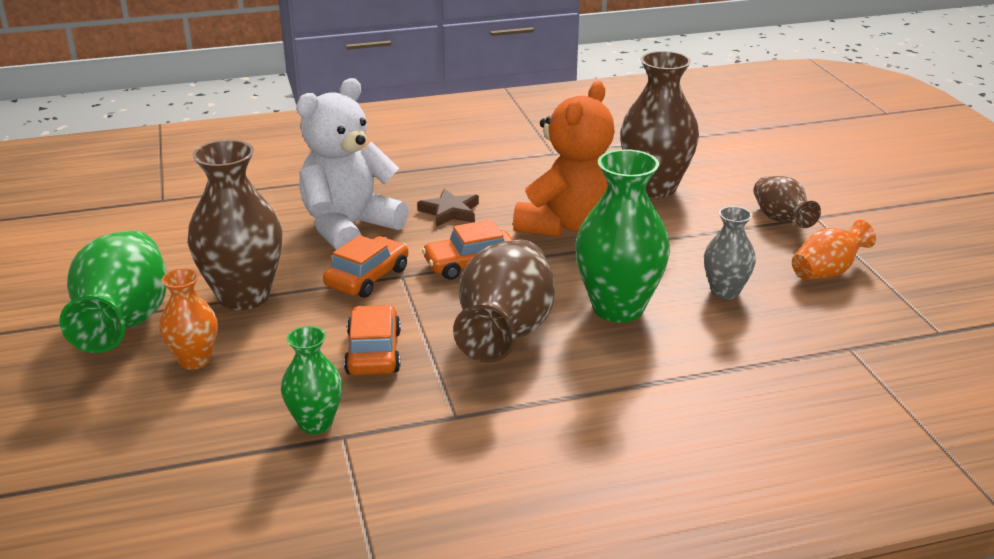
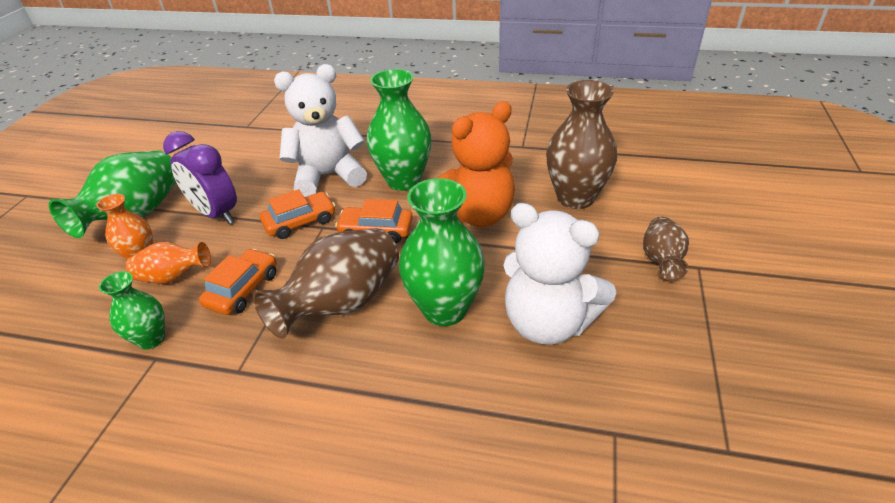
camera: 30 degrees right, 10 degrees up
(244, 296) = (216, 214): brown vase -> purple clock
(450, 212) = (404, 180): brown star -> green vase
(725, 291) = (548, 323): grey vase -> white teddy bear
(827, 272) = (661, 333): orange vase -> orange vase (174, 277)

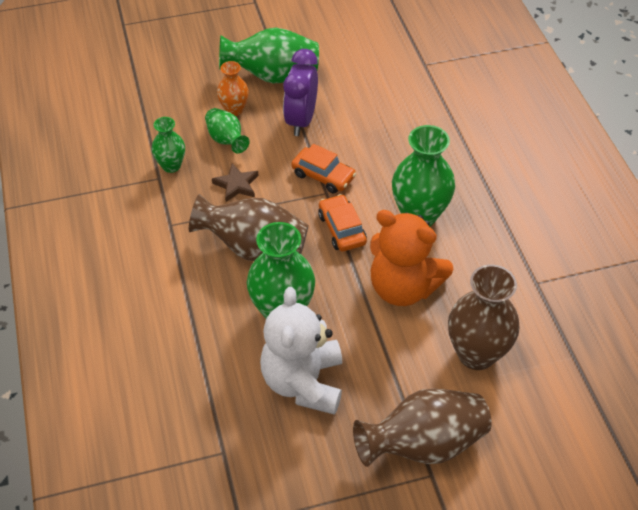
camera: 60 degrees right, 10 degrees up
(174, 277) = (226, 140): orange vase -> green vase
(243, 289) = (236, 185): orange car -> brown star
(328, 176) = (391, 161): white teddy bear -> none
(661, 261) = (423, 444): brown vase -> brown vase, size x1.78

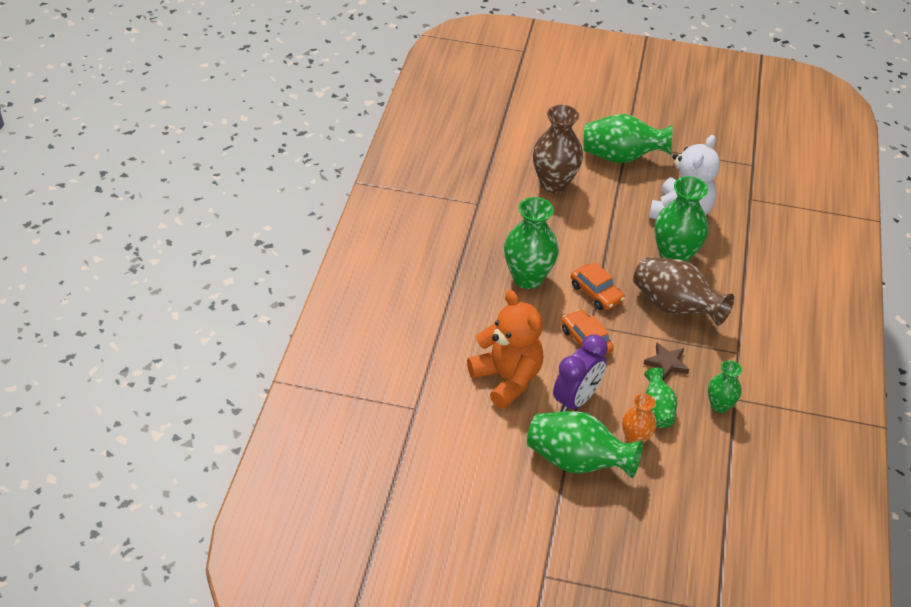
camera: 155 degrees left, 5 degrees down
(342, 229) = (596, 293): orange car -> orange car turned 45 degrees counterclockwise
(403, 287) = (575, 237): orange teddy bear -> orange teddy bear (507, 379)
(423, 444) = (621, 157): brown vase -> green vase

